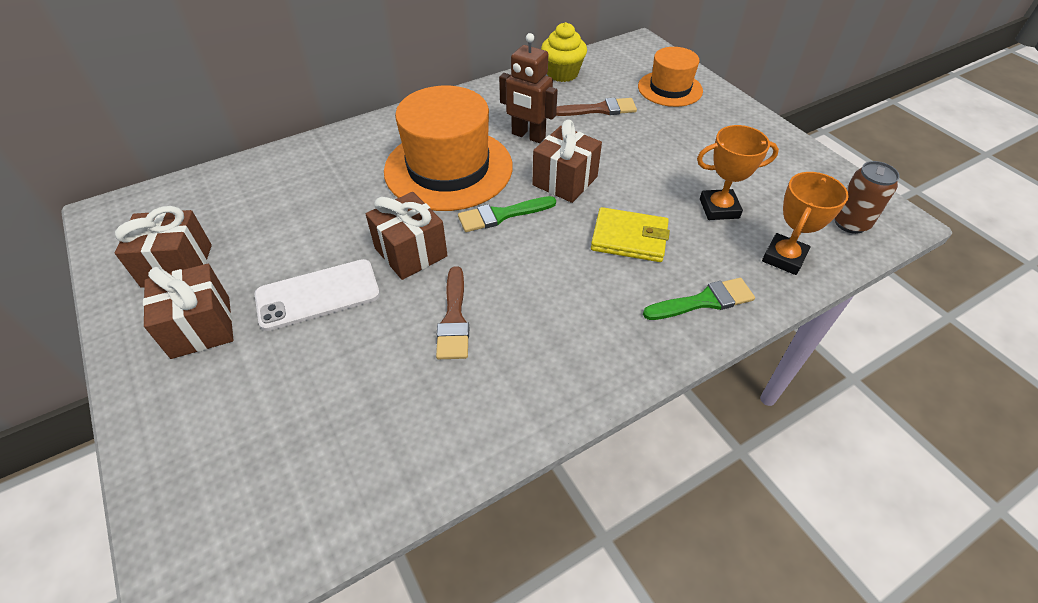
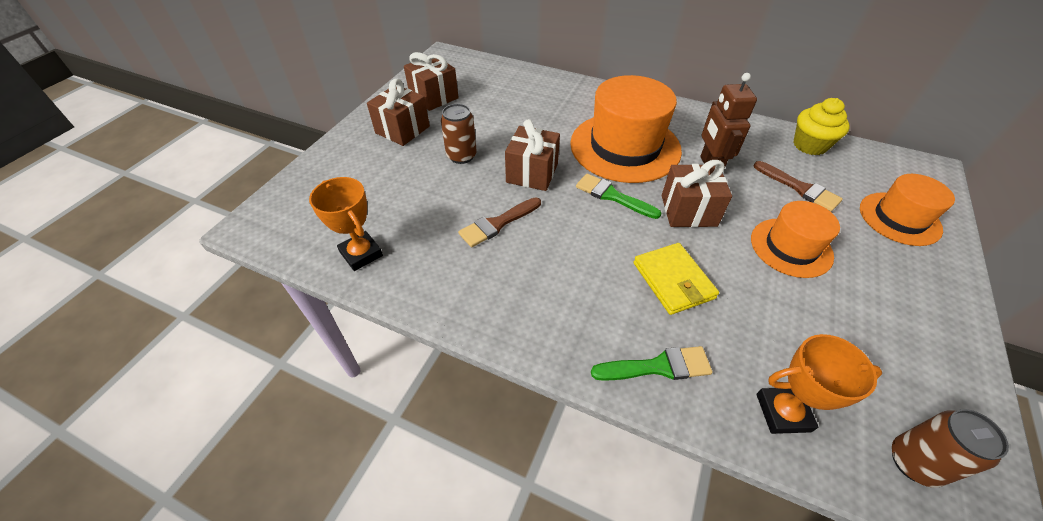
camera: 55 degrees right, 0 degrees up
(318, 295) = (461, 156): white phone -> brown can
(651, 154) = (791, 247): none -> orange hat
(704, 301) = (658, 366): green brush -> green brush turned 45 degrees counterclockwise
(719, 208) = (785, 329): orange trophy -> orange trophy (361, 254)

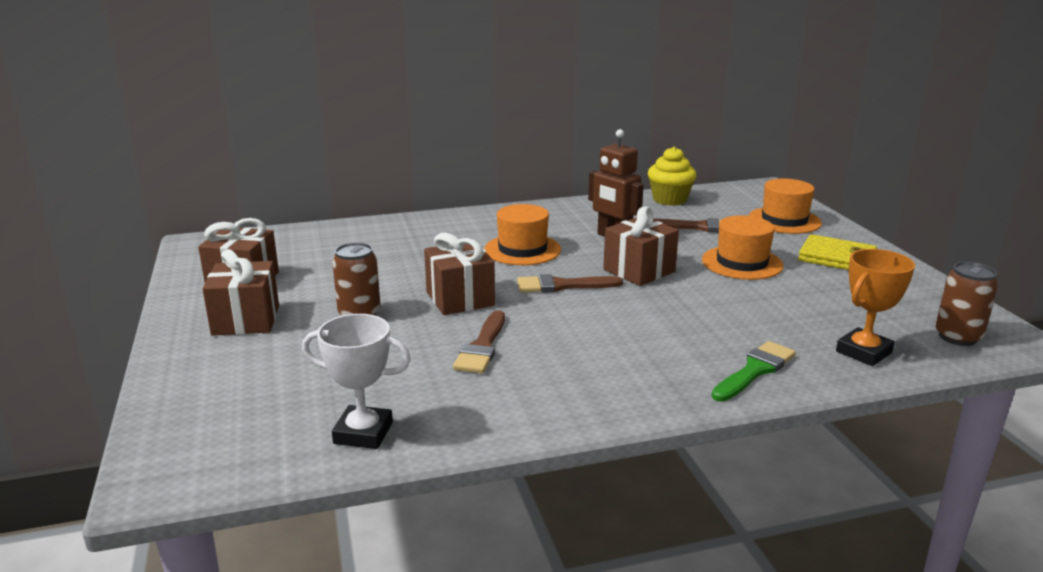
camera: 40 degrees left, 25 degrees down
(361, 254) = (363, 433): orange trophy -> white trophy
(612, 196) = (562, 286): green brush -> brown brush
(625, 147) = (522, 250): orange hat -> orange hat, size x0.58
(673, 280) = (691, 317): yellow wallet -> yellow wallet (836, 258)

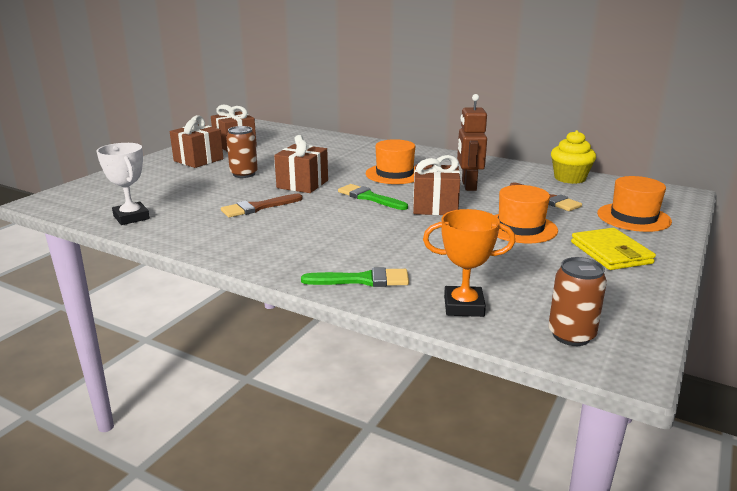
camera: 45 degrees right, 0 degrees up
(562, 286) = (369, 197): brown brush -> green brush

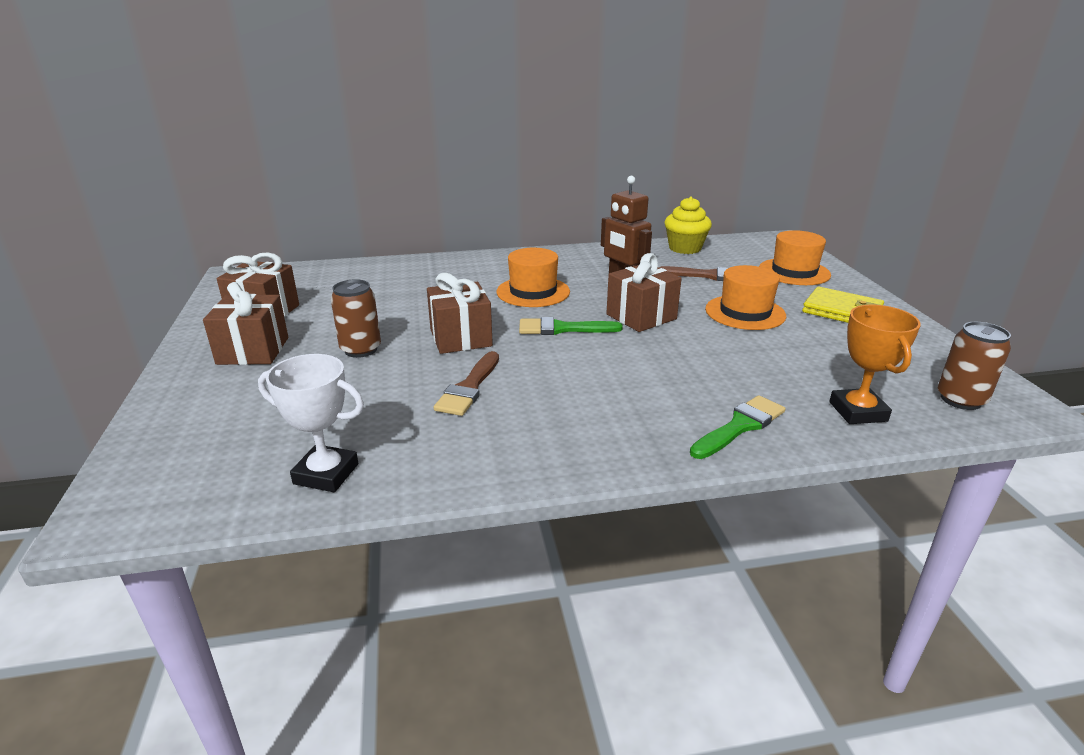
camera: 40 degrees left, 5 degrees up
(463, 306) = (858, 411): orange trophy -> orange trophy turned 60 degrees counterclockwise

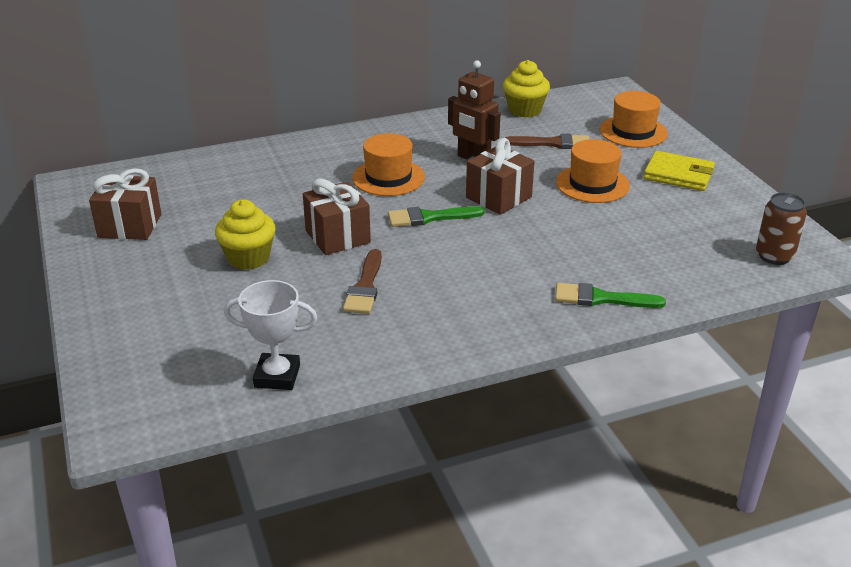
camera: 10 degrees left, 5 degrees up
(253, 351) = (145, 269): brown gift -> none
(361, 349) = (248, 258): brown can -> yellow cupcake
(740, 426) = (601, 298): green brush -> green brush turned 120 degrees counterclockwise
(858, 411) = (693, 275): orange trophy -> none

